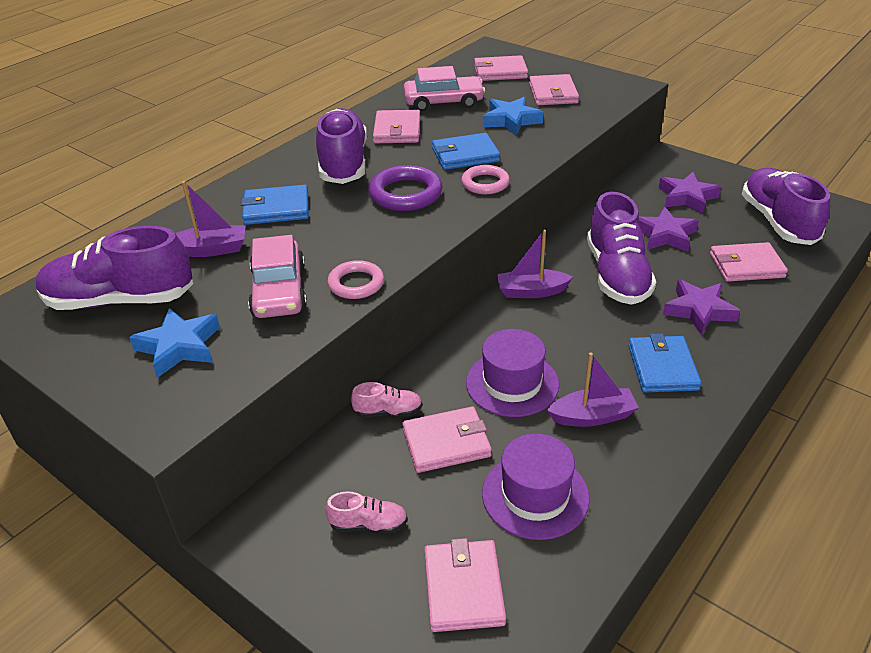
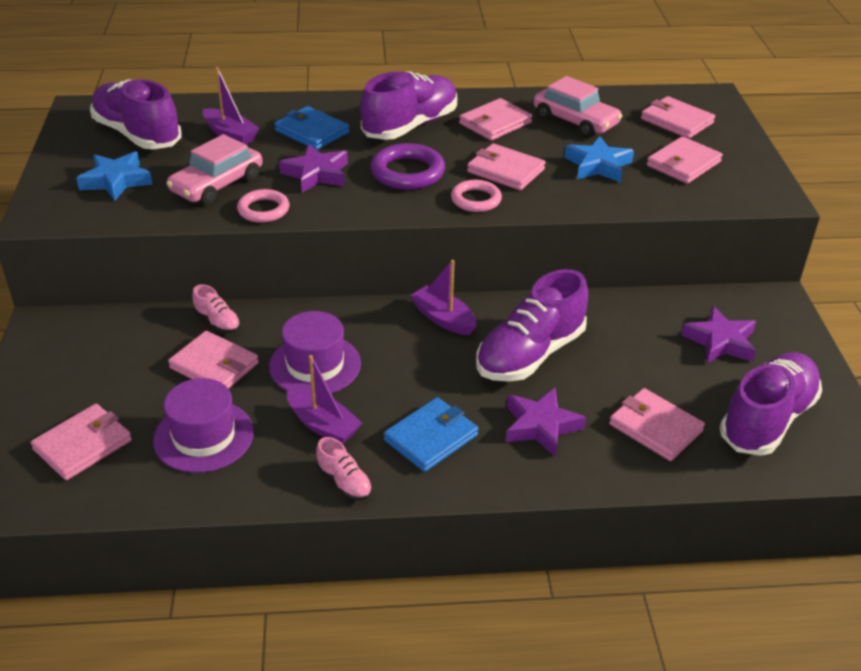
camera: 45 degrees right, 0 degrees up
(368, 524) = (101, 372): pink shoe -> pink shoe (344, 482)
(465, 155) = (505, 170): blue wallet -> pink wallet
(665, 235) = (633, 355): purple star -> purple star (316, 174)

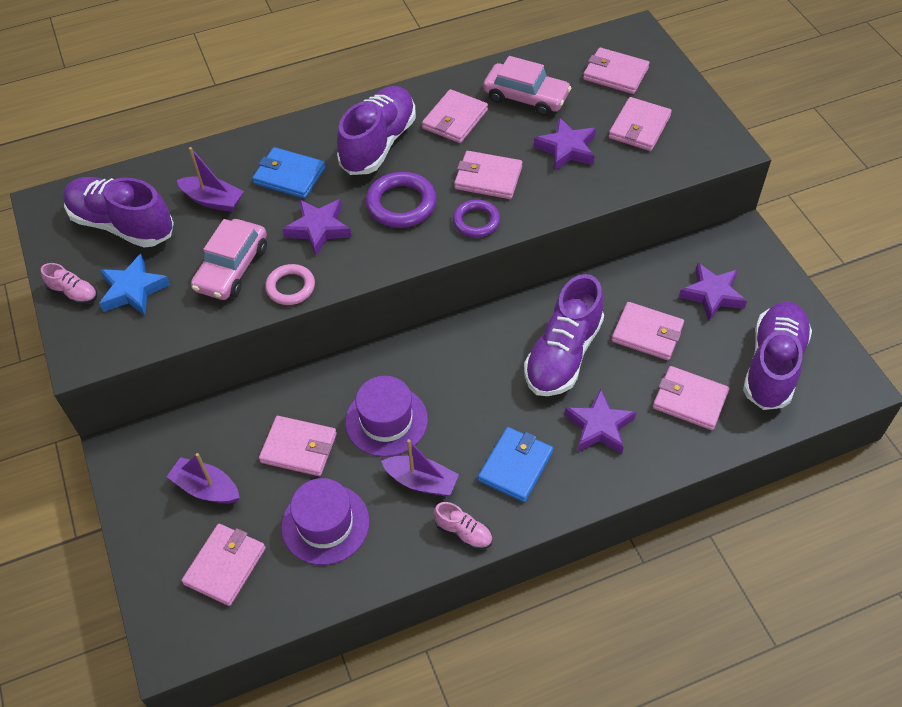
camera: 15 degrees left, 15 degrees up
(217, 322) = (278, 399): pink shoe -> pink shoe (73, 293)
(443, 319) = (475, 337): purple boat -> purple boat (206, 488)
(476, 200) = (476, 221): pink ring -> purple ring
(598, 165) = (566, 149): blue star -> purple star
(631, 358) = (647, 333): none -> pink wallet

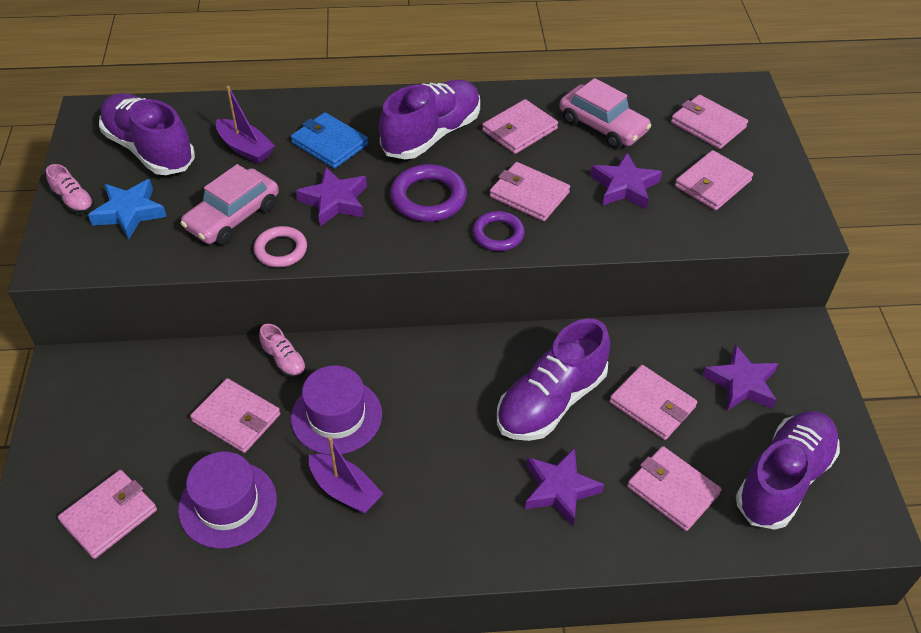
camera: 15 degrees right, 5 degrees down
(206, 488) = (128, 431): purple boat -> none
(463, 532) = (366, 558): pink shoe -> pink shoe (284, 361)
(515, 466) = (451, 504): blue wallet -> none

